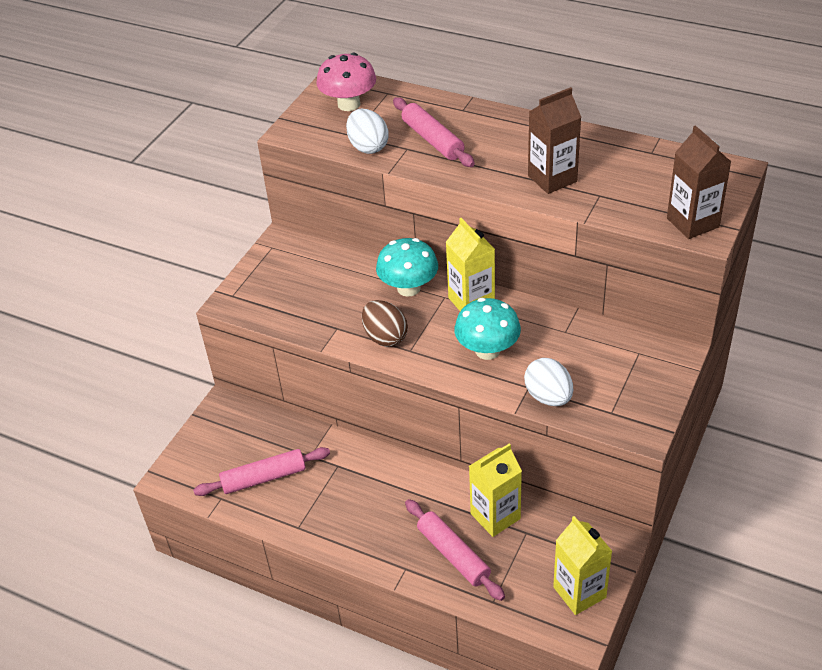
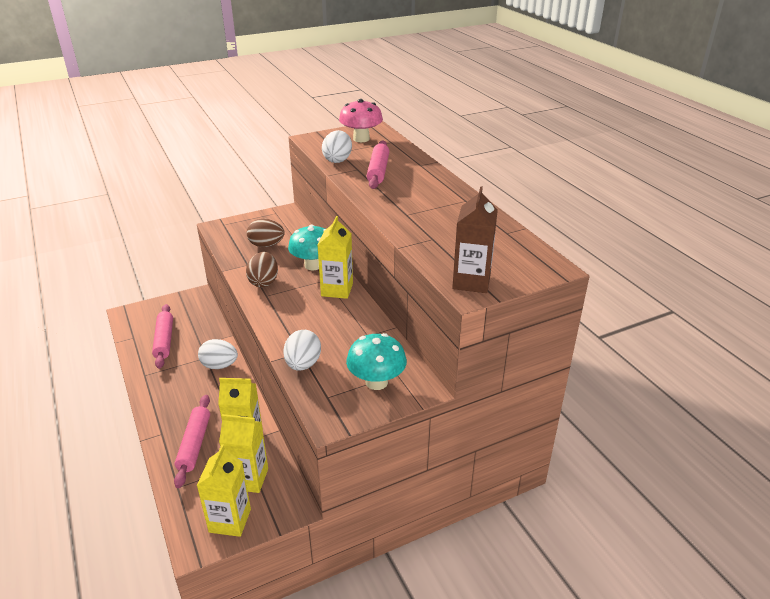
camera: 35 degrees right, 10 degrees down
(264, 478) = (164, 340): pink rolling pin -> pink rolling pin turned 60 degrees clockwise
(323, 293) = (266, 245): none -> brown egg
(365, 464) = (219, 365): none -> white egg
(487, 350) = (307, 319): turquoise mushroom -> turquoise mushroom (376, 382)
(546, 547) = (249, 479): none -> yellow carton
(552, 179) = (416, 217): brown carton -> none

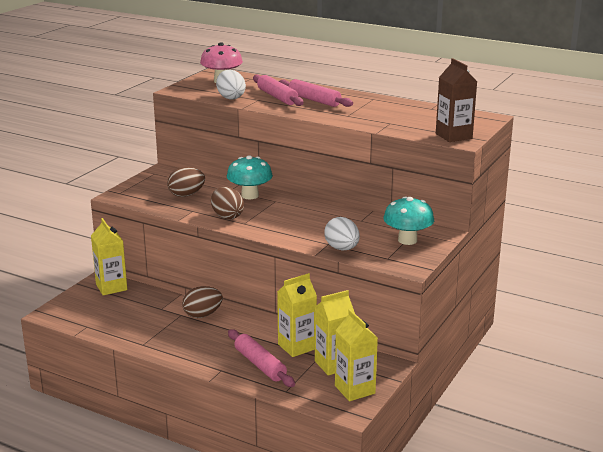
camera: 35 degrees left, 10 degrees down
(164, 340) = (122, 317): pink rolling pin -> pink rolling pin (314, 100)
(219, 365) = (202, 315): white egg -> brown egg
(337, 290) = (294, 203): yellow carton -> yellow carton (111, 287)

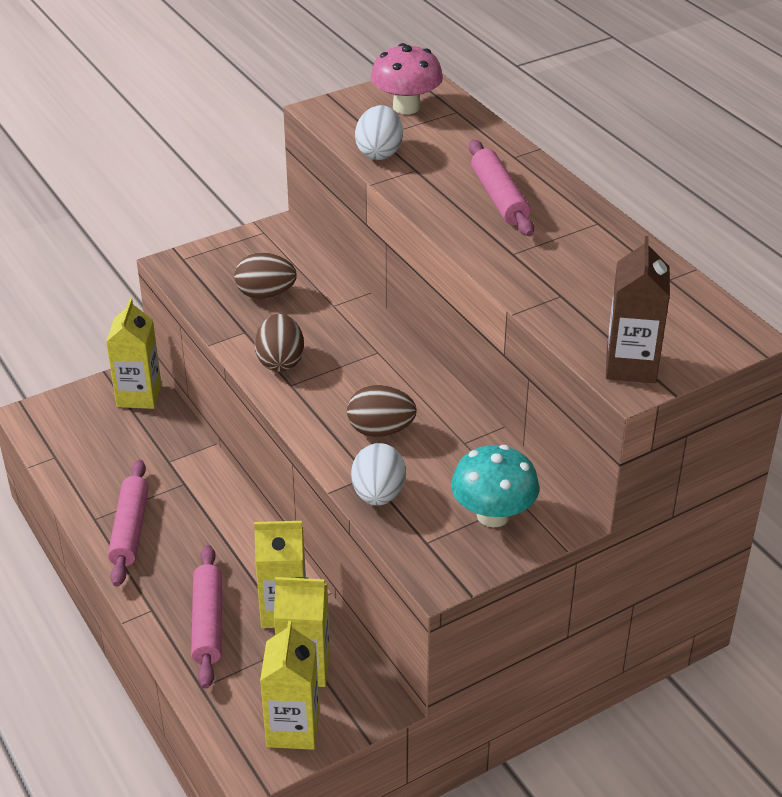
camera: 30 degrees right, 15 degrees up
(202, 315) = (210, 496): brown egg -> brown egg (380, 430)
(250, 195) = (351, 327): turquoise mushroom -> none
(277, 97) = (450, 172): pink rolling pin -> pink rolling pin (130, 529)

